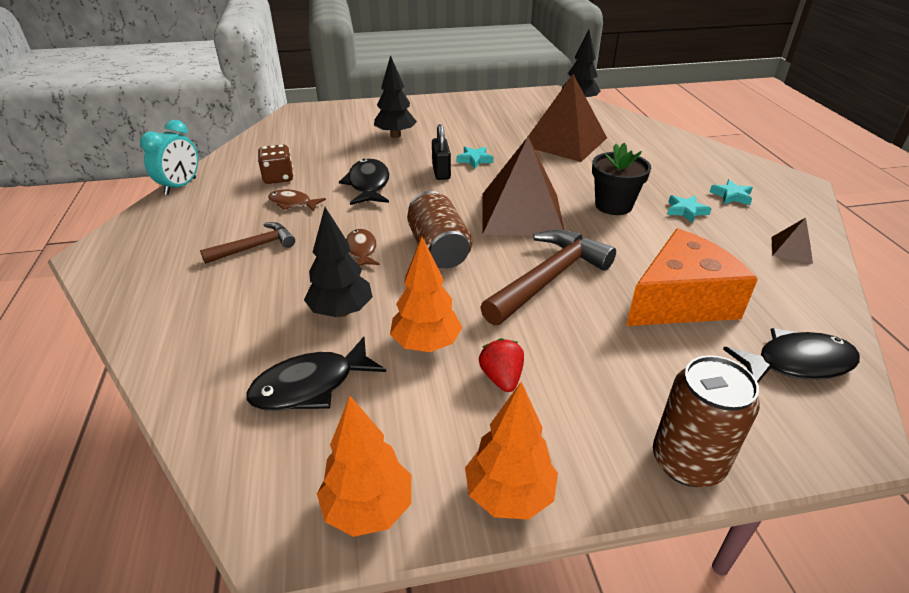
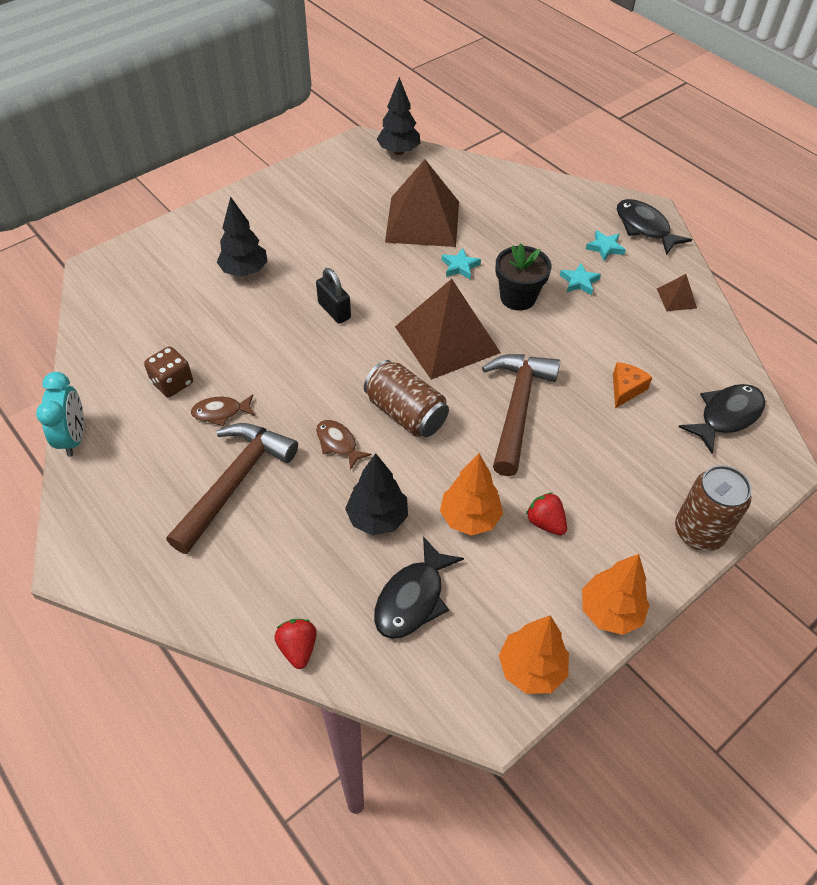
camera: 30 degrees left, 15 degrees up
(173, 379) = (298, 648): none -> red strawberry
(255, 247) = (235, 483): brown hammer -> brown hammer, size x1.71
(368, 185) = (276, 356): black fish -> black fish (644, 227)
(474, 160) = (354, 280): turquoise star -> turquoise star (460, 266)
(680, 301) = (626, 389): orange cheese -> orange cheese, size x0.45

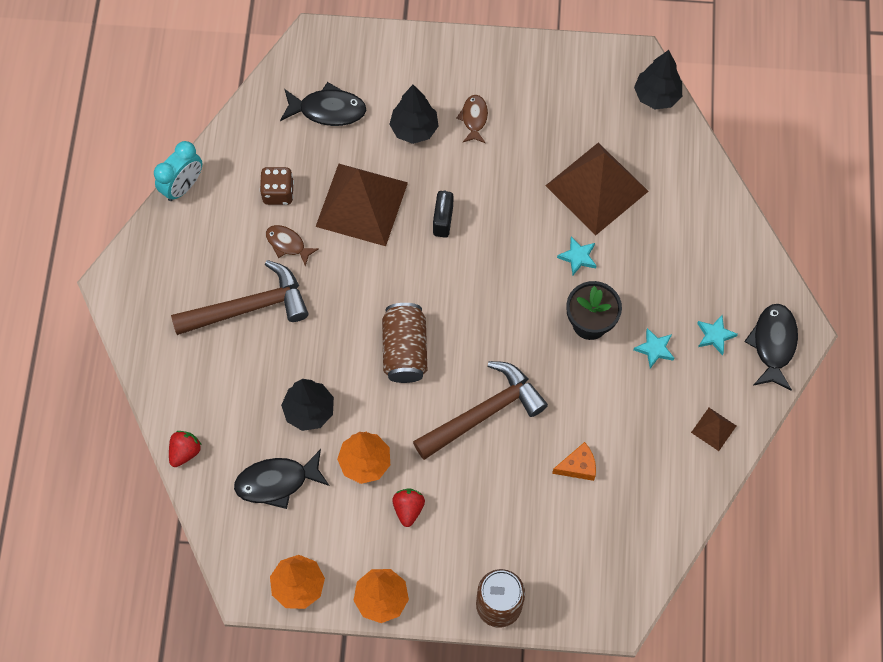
camera: 45 degrees right, 15 degrees up
(338, 443) = (338, 334): brown fish -> brown fish (474, 118)
(447, 339) = (497, 315): brown pyramid -> brown pyramid (362, 204)
(726, 416) = (624, 550): black fish -> black fish (328, 110)

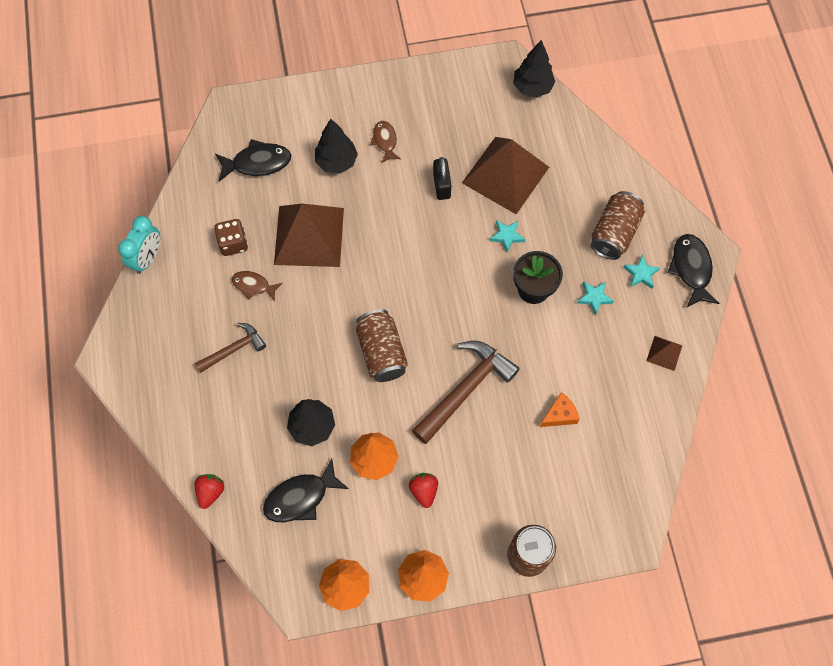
camera: 15 degrees left, 0 degrees up
(248, 307) = (234, 349): brown hammer -> brown hammer, size x0.58
(443, 220) = (383, 233): black padlock -> black padlock (441, 185)
(698, 283) = (614, 233): none -> brown can

